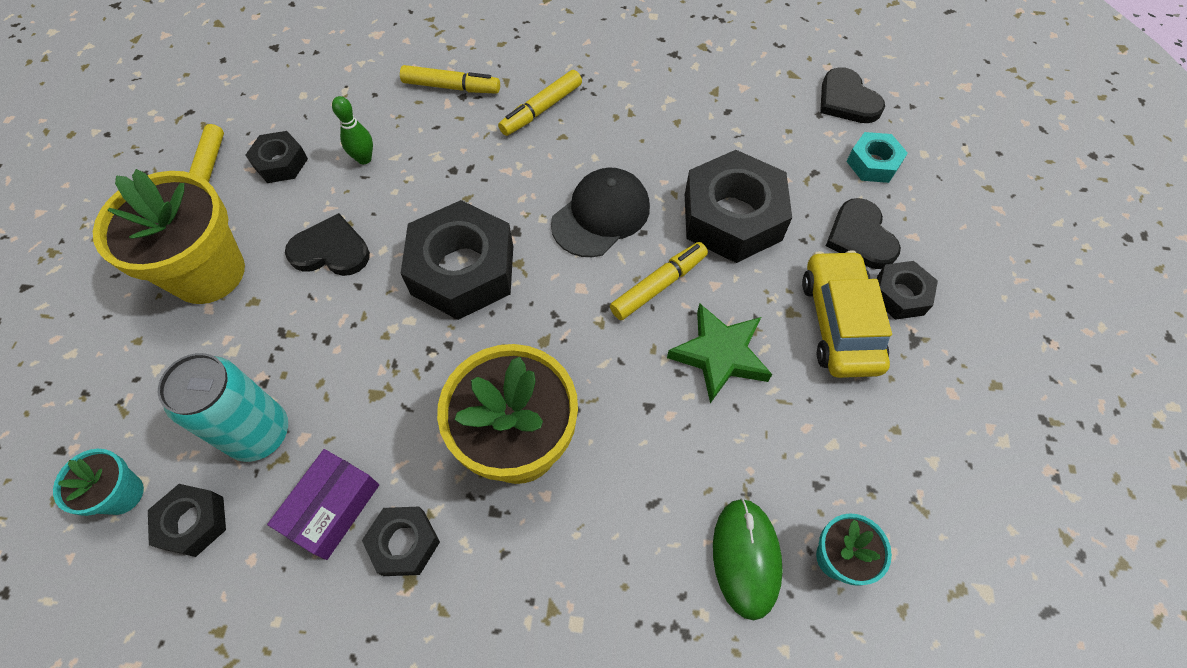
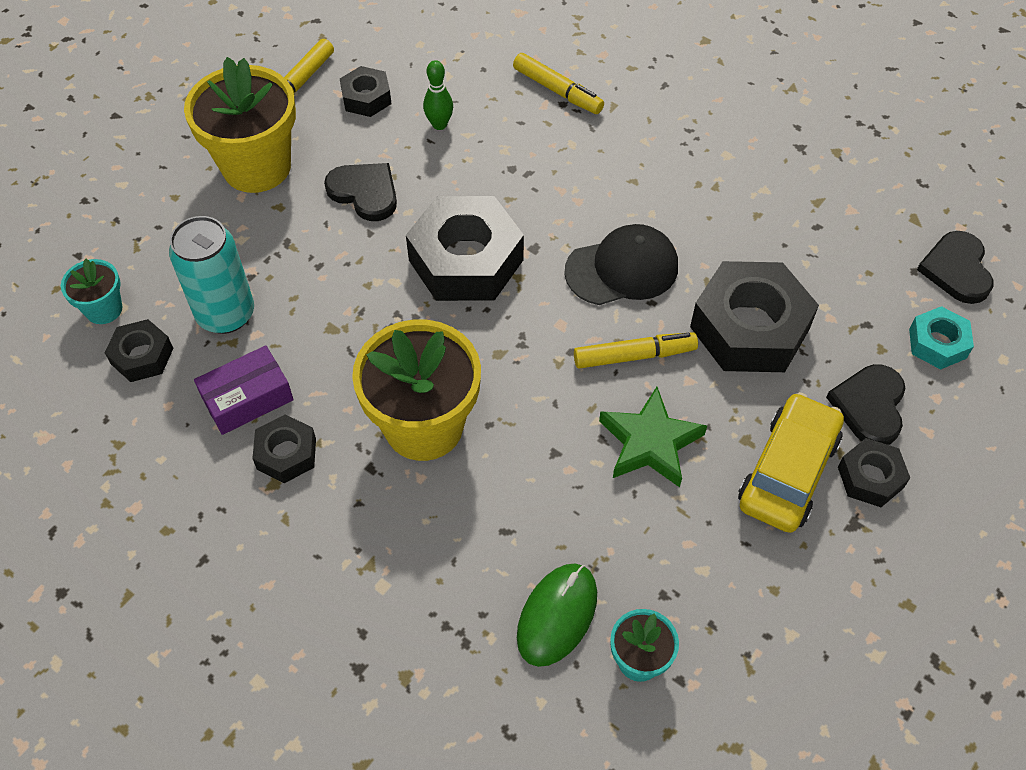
camera: 30 degrees right, 5 degrees down
(541, 109) = (629, 147): yellow marker -> none

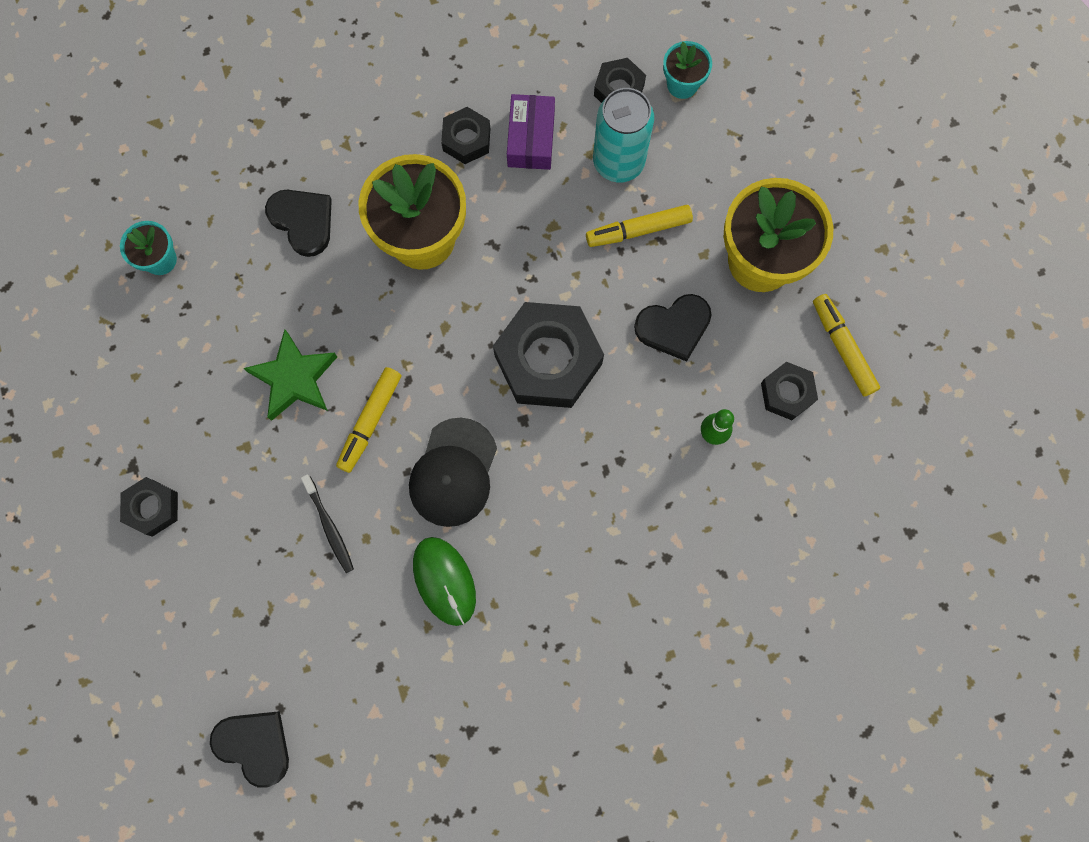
camera: 125 degrees right, 20 degrees up
(557, 91) = (685, 564): yellow marker -> yellow marker (638, 230)
(557, 615) = (225, 232): green mouse -> green mouse (444, 581)
(749, 328) = (329, 526): black nut -> black toothbrush
(788, 471) = (201, 454): yellow car -> none
(869, 406) = (201, 558): black heart -> black heart (303, 221)
(937, 343) = (207, 661): turquoise nut -> none

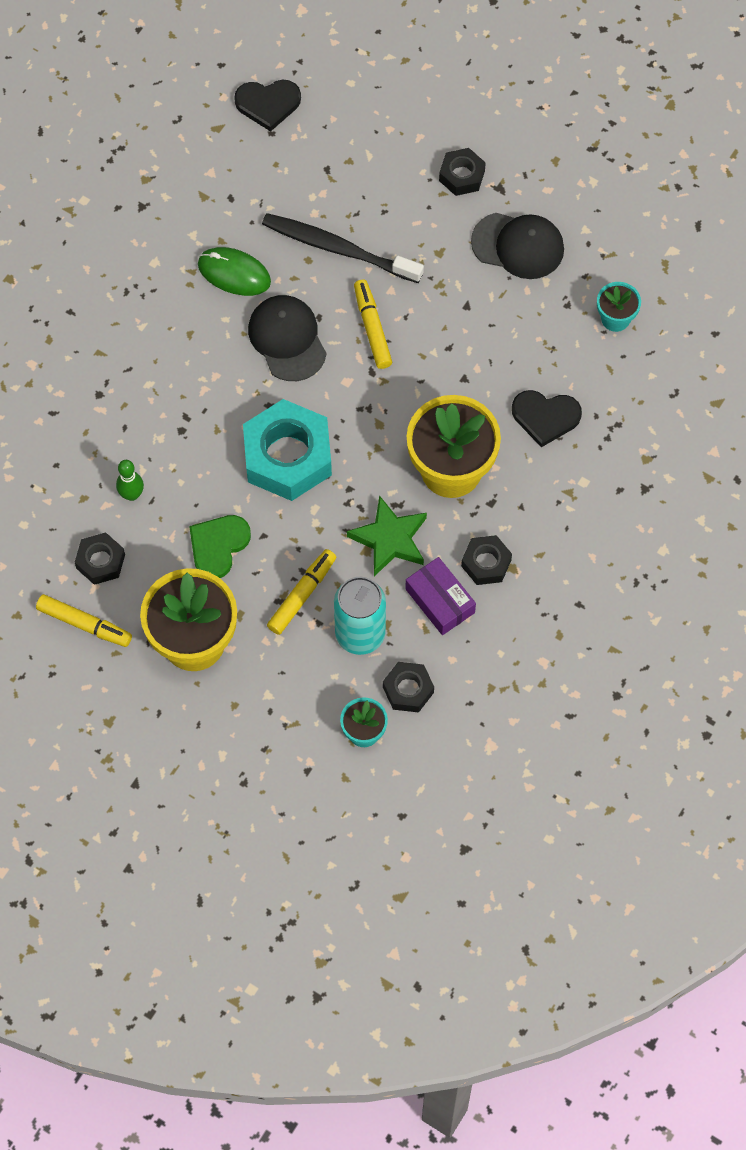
camera: 140 degrees right, 10 degrees down
(172, 395) = (518, 246): none -> black cap
(294, 378) = (449, 315): green star -> green star (390, 539)
(329, 526) = (338, 248): black toothbrush -> black toothbrush, size x1.93
(548, 360) = (288, 456): black nut -> turquoise nut
(674, 327) = (218, 546): black heart -> green heart

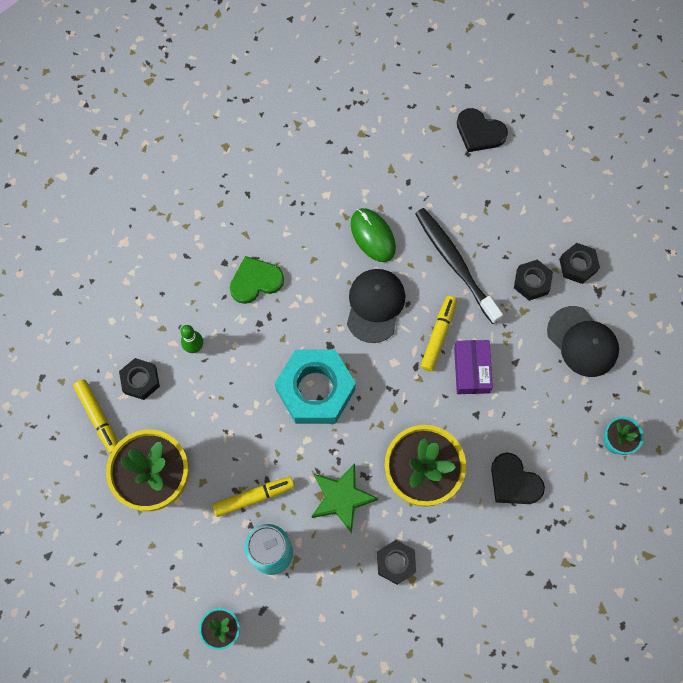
camera: 35 degrees right, 5 degrees up
(218, 546) = (224, 422): green heart -> green heart (255, 281)
(408, 689) = (275, 619): black nut -> black nut (532, 282)
(440, 601) = (344, 568): purple box -> purple box (471, 370)

